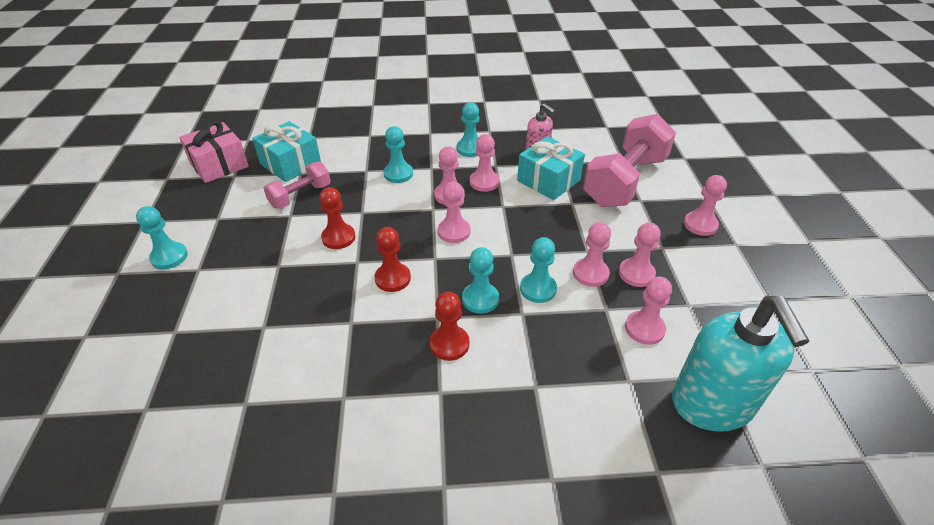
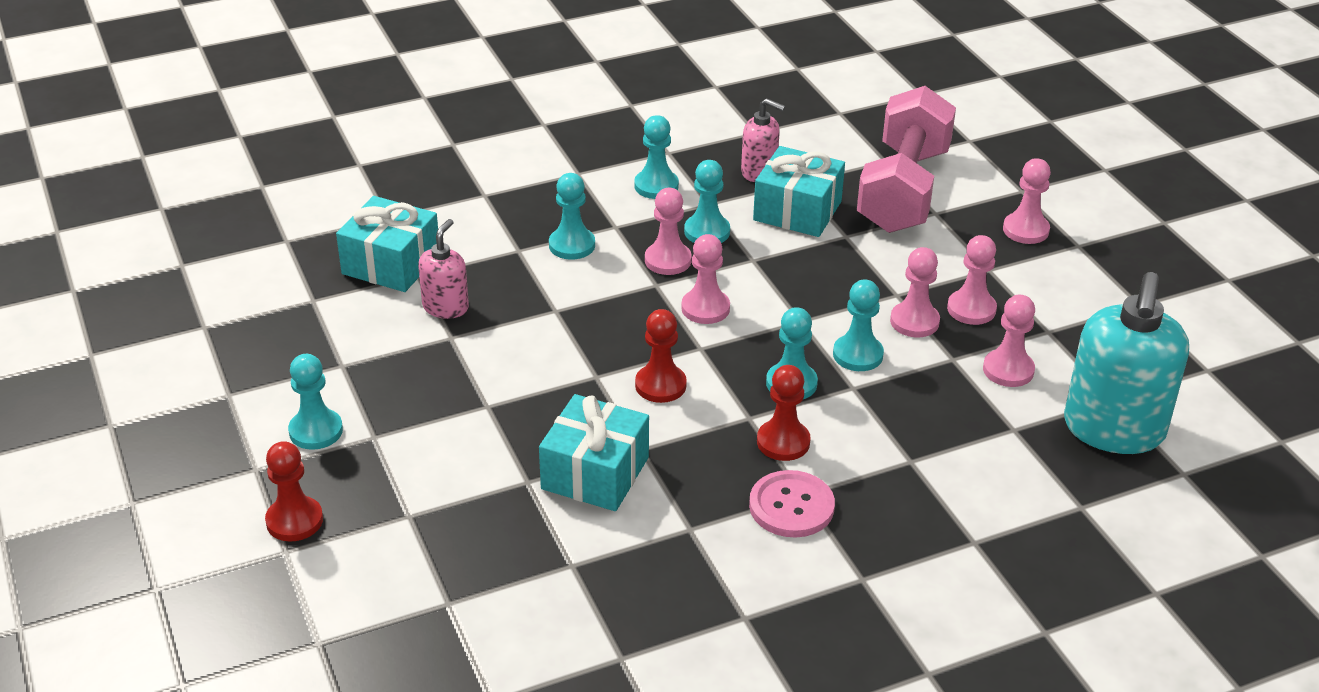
camera: 20 degrees left, 5 degrees down
(219, 165) = (274, 288): pink gift -> none
(301, 196) = (446, 307): pink dumbbell -> pink soap dispenser
(309, 333) = (595, 473): none -> turquoise gift
(338, 237) = (547, 351): red pawn -> red pawn (294, 521)
(425, 400) = (791, 506): none -> pink button
(484, 182) = (707, 232): pink pawn -> turquoise pawn
(712, 404) = (1113, 430): turquoise soap dispenser -> turquoise soap dispenser turned 45 degrees clockwise

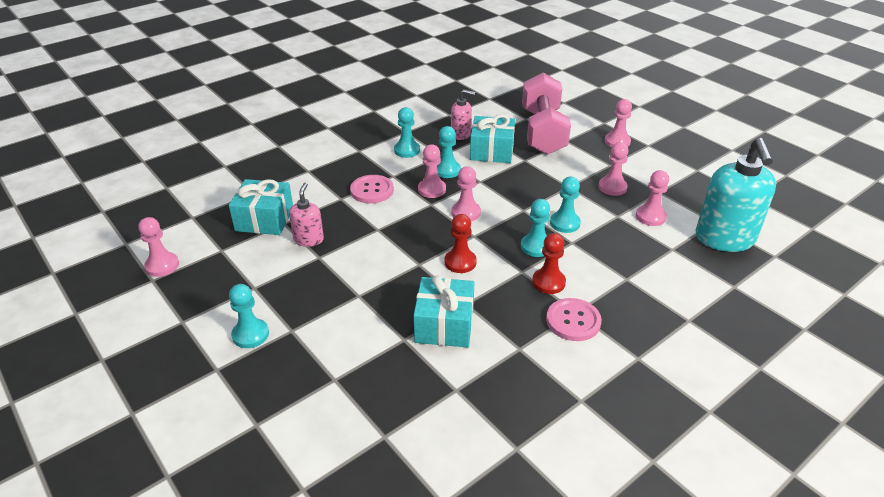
camera: 15 degrees left, 0 degrees up
(294, 521) = (255, 401): red pawn -> none
(572, 245) = (372, 190): turquoise pawn -> pink button
(914, 321) = (586, 199): pink pawn -> pink pawn (162, 265)

